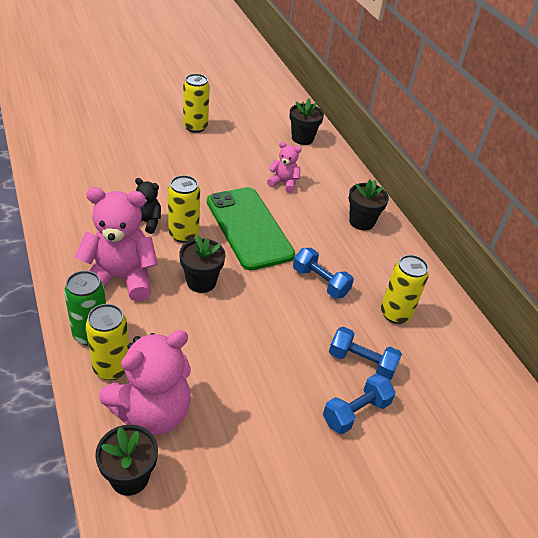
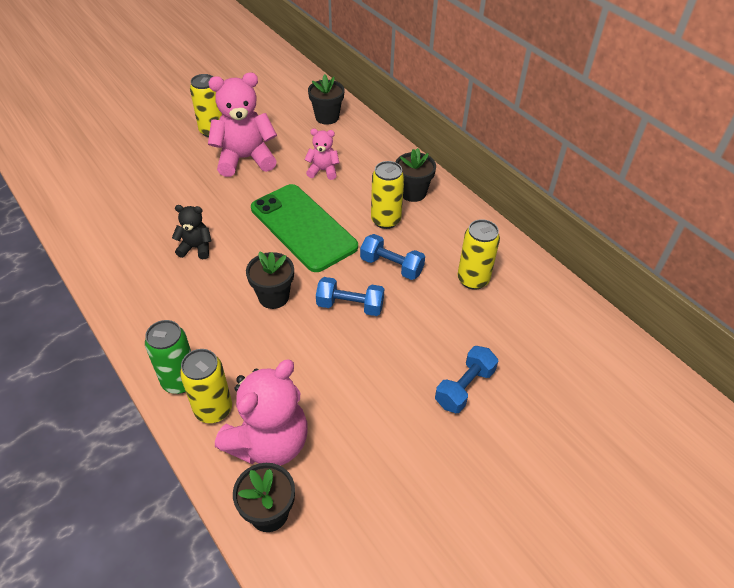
camera: 10 degrees left, 5 degrees up
(120, 278) = (190, 314): pink teddy bear -> pink teddy bear (245, 159)
(183, 234) = (239, 251): yellow can -> yellow can (385, 220)
(361, 362) = (455, 337): blue dumbbell -> blue dumbbell (350, 306)

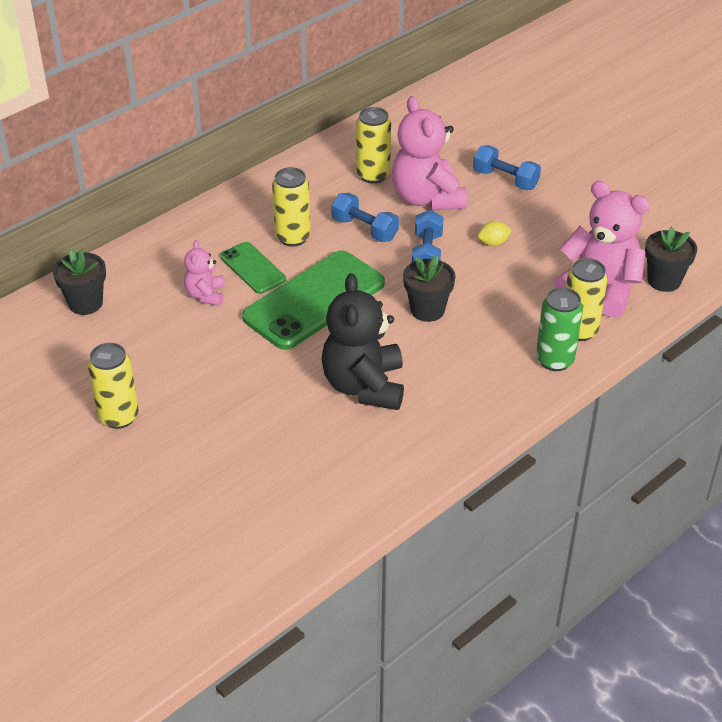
camera: 95 degrees left, 5 degrees down
(196, 248) = (364, 386): black teddy bear -> black teddy bear, size x1.94
(245, 159) = (184, 371): pink teddy bear -> pink teddy bear (427, 198)
(349, 196) = (253, 268): none -> green phone
(358, 360) = (493, 243): none -> yellow lemon
(391, 266) = (364, 229): blue dumbbell -> blue dumbbell turned 75 degrees counterclockwise
(413, 193) = (242, 219): black flower pot -> none

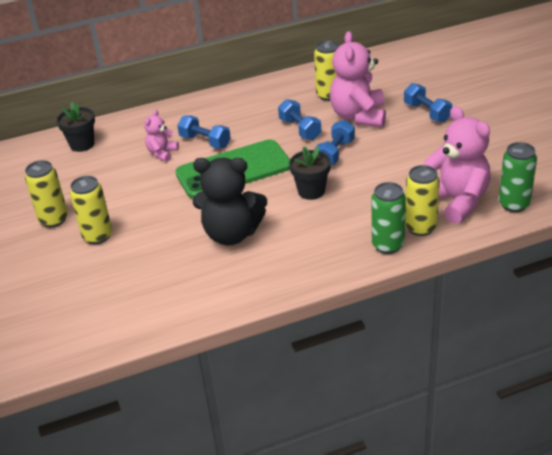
camera: 25 degrees right, 5 degrees down
(253, 268) = (205, 141): green phone -> blue dumbbell
(293, 237) = (245, 126): yellow can -> yellow can (97, 236)
(364, 386) = (231, 234): black teddy bear -> black teddy bear turned 105 degrees counterclockwise
(493, 243) = (390, 154): yellow lemon -> none
(664, 280) = (514, 204): black flower pot -> green can

